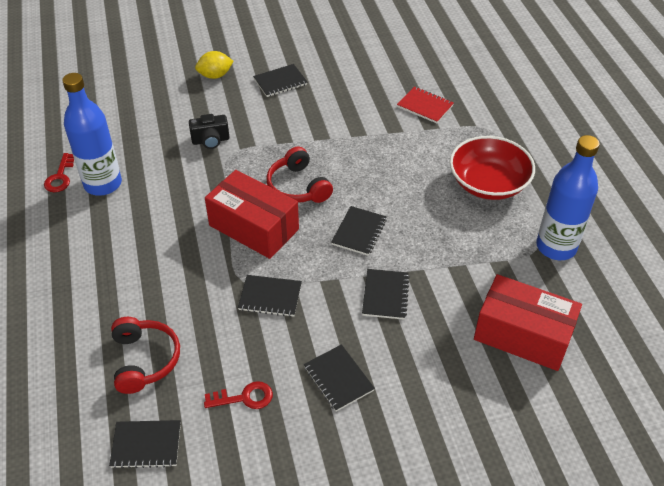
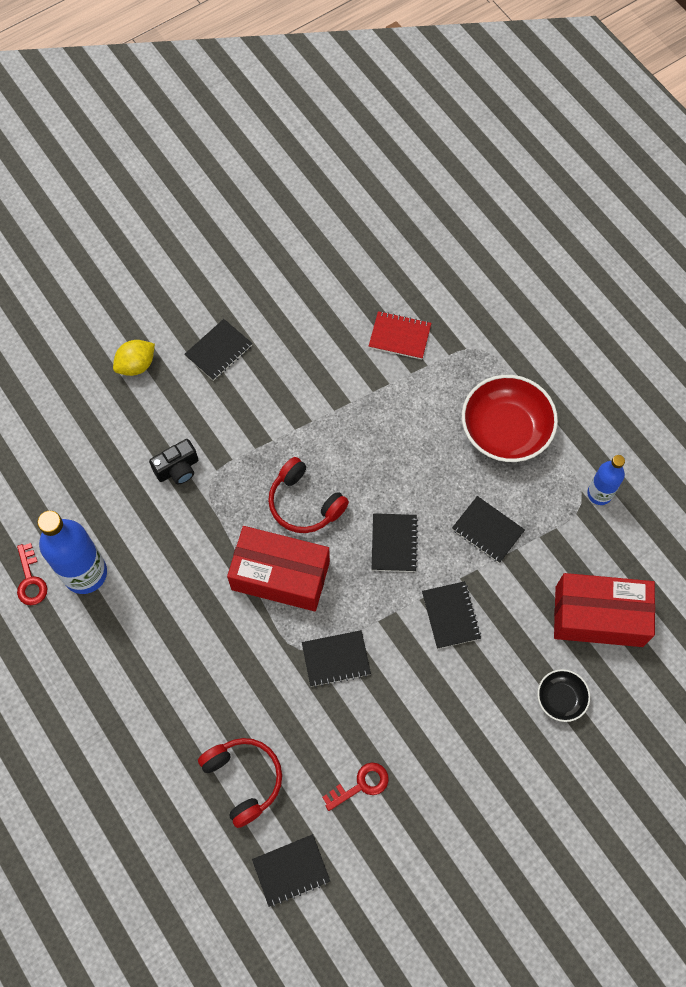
camera: 20 degrees left, 20 degrees up
(338, 379) = (442, 731): black notebook -> black notebook (487, 530)
(462, 388) = (561, 698): none -> black bowl
(556, 247) = (599, 494): blue bottle -> blue bottle, size x0.58

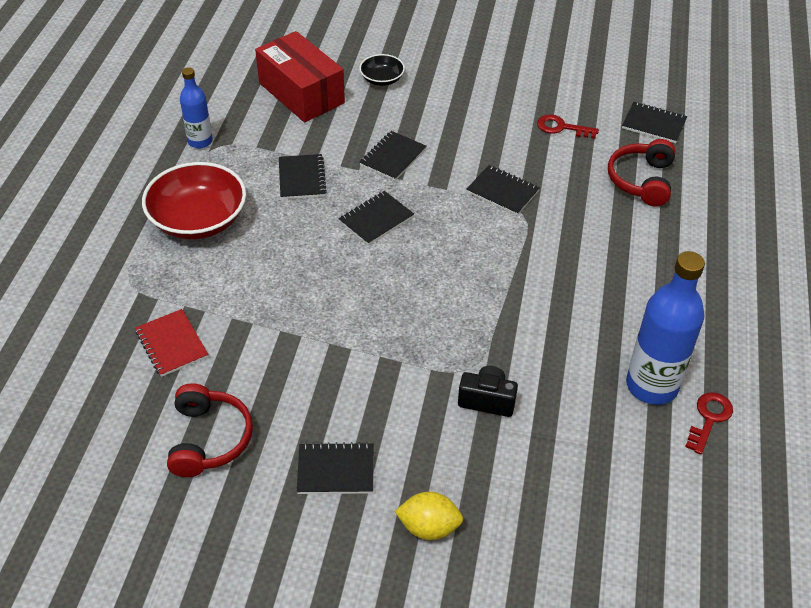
camera: 135 degrees left, 20 degrees down
(280, 575) = (485, 263): red box -> none
(304, 503) = (410, 292): red headphones -> red headphones (209, 439)

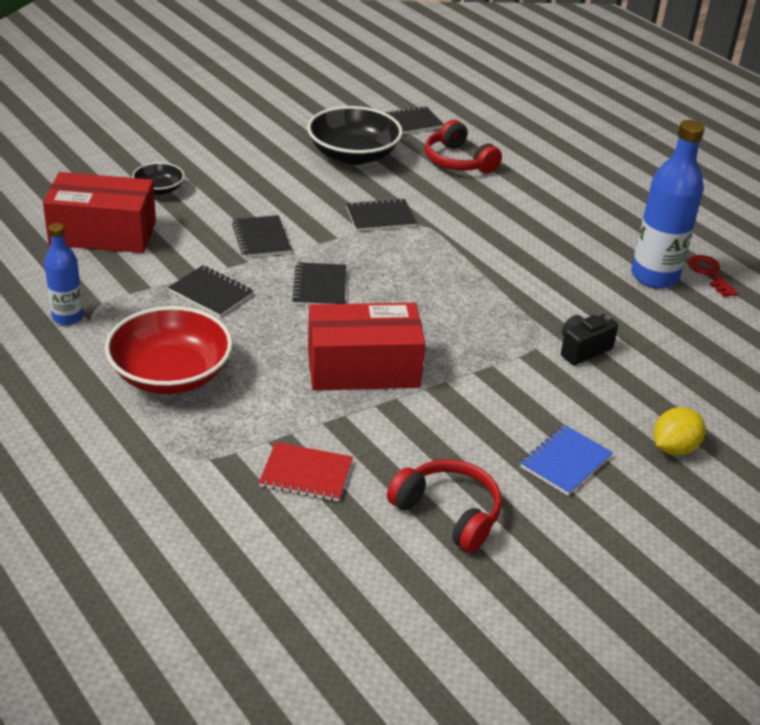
camera: 50 degrees left, 10 degrees down
(313, 299) = (363, 368): none -> red box
(335, 470) = (565, 462): black notebook -> blue notebook
(561, 127) = (353, 155): red key -> black bowl

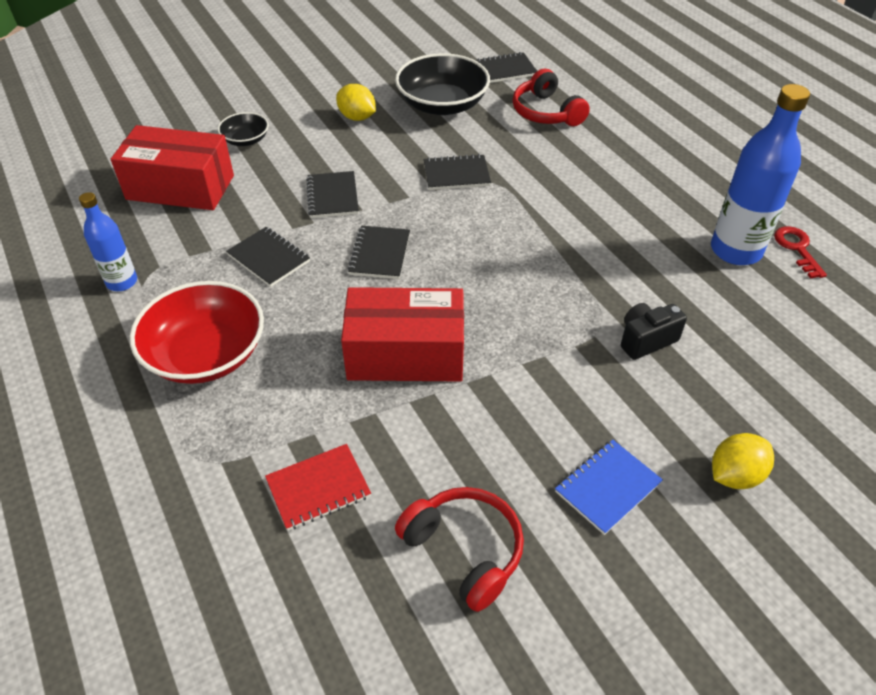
camera: 10 degrees right, 10 degrees up
(269, 168) = (357, 117): none -> yellow lemon
(306, 474) = (318, 488): red notebook -> red notebook turned 45 degrees counterclockwise

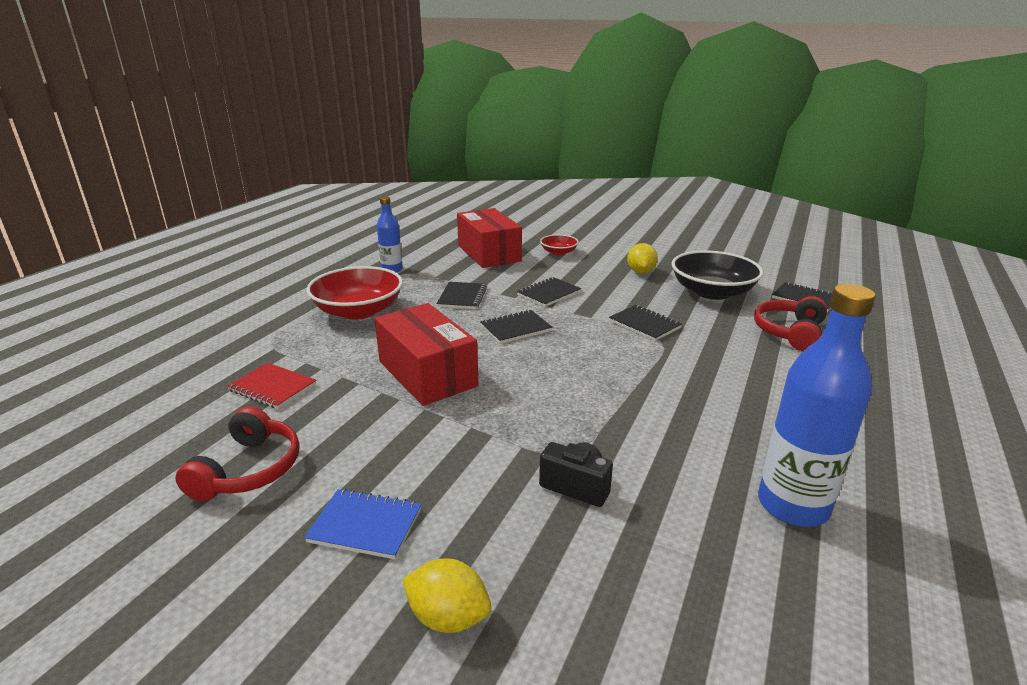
camera: 55 degrees right, 20 degrees down
(246, 140) = (558, 252): black bowl -> red bowl
(797, 249) = (875, 557): red key -> none

